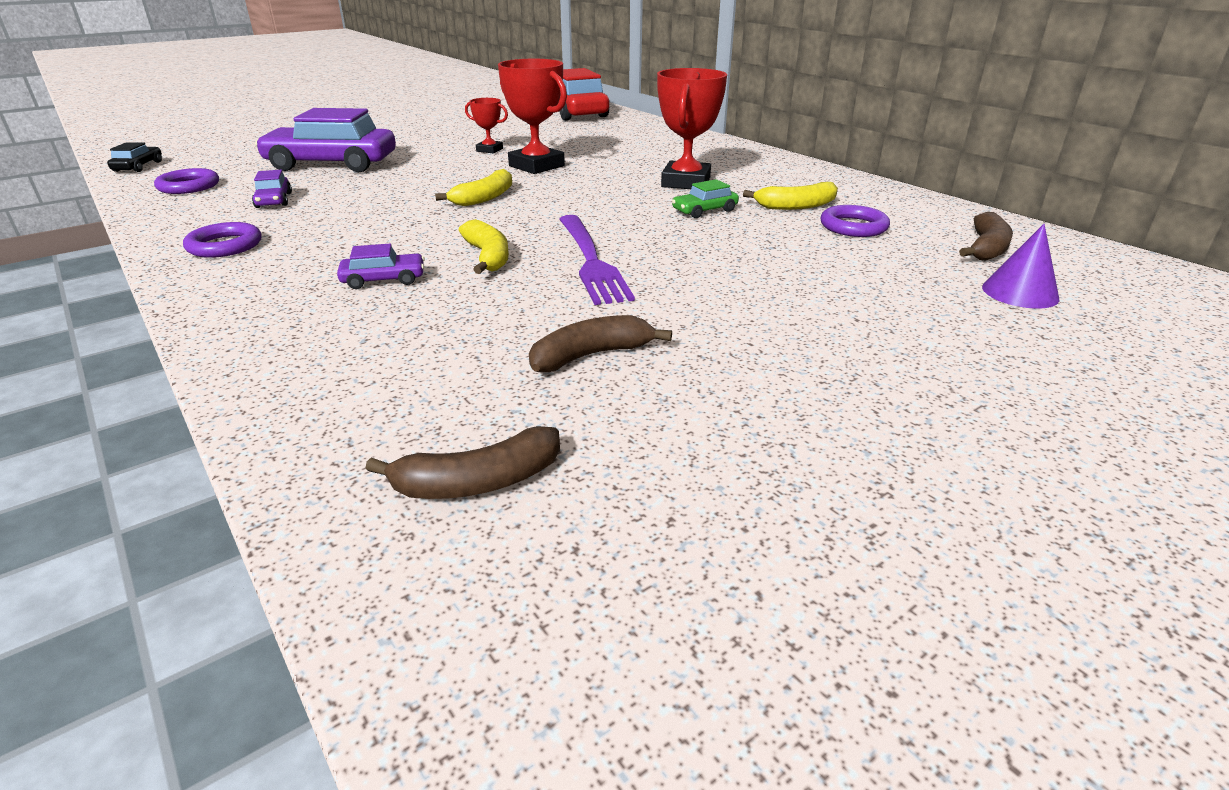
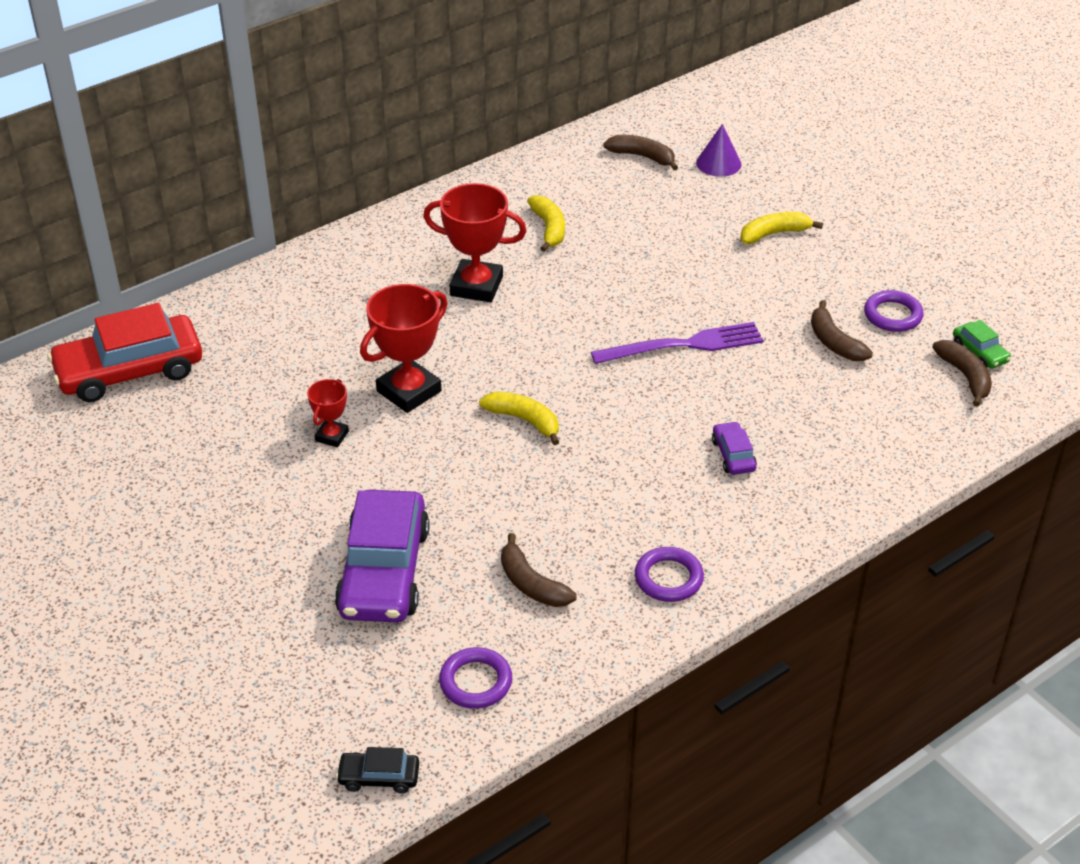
camera: 90 degrees left, 10 degrees up
(274, 200) = (531, 584): purple car -> brown banana
(488, 257) = (680, 402): yellow banana -> yellow banana (774, 234)
(704, 210) = (561, 280): green car -> green car (979, 352)
(853, 226) = (599, 207): purple ring -> purple ring (892, 315)

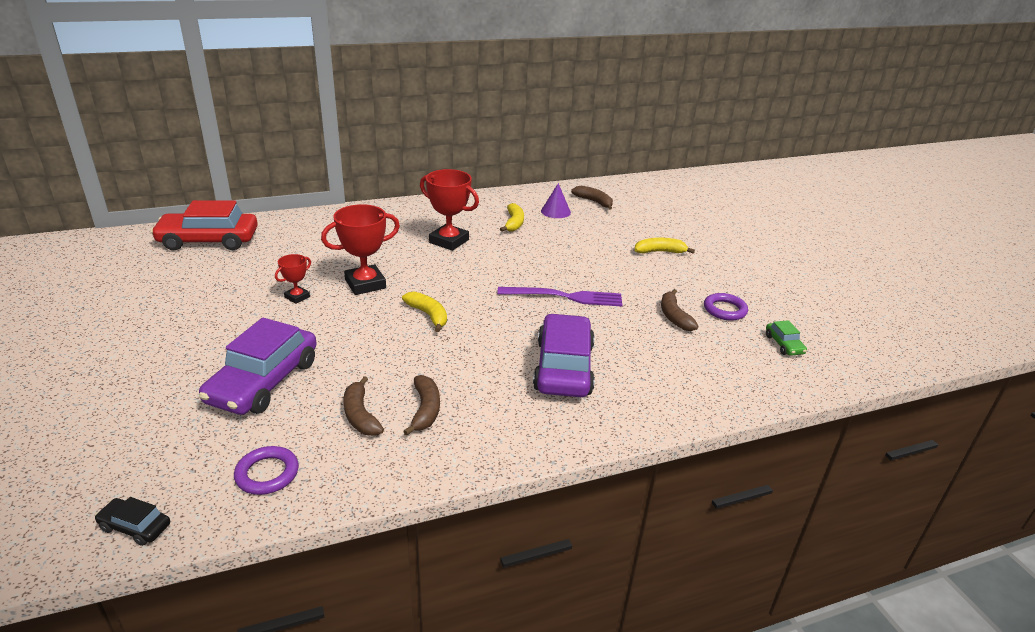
camera: 15 degrees right, 10 degrees down
(668, 578) = (466, 437): purple ring -> none
(718, 163) = (641, 212): purple cone -> purple cone (555, 211)
(733, 455) = (564, 367): purple car -> purple car, size x2.27
(965, 377) = (766, 357): brown banana -> brown banana (425, 410)

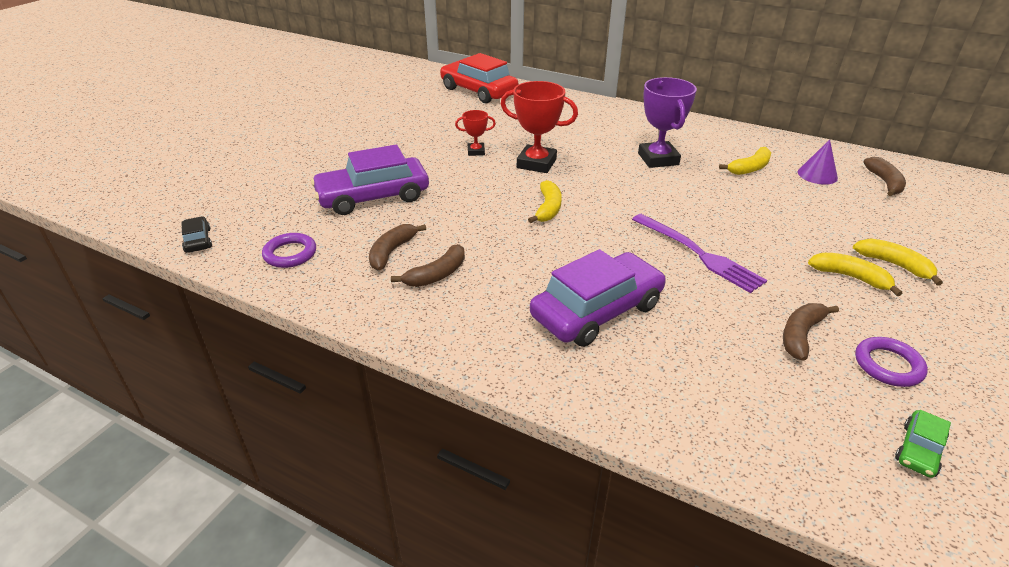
camera: 50 degrees right, 5 degrees up
(449, 241) = (658, 159): red trophy -> purple trophy
(651, 270) = (850, 277): none -> yellow banana

